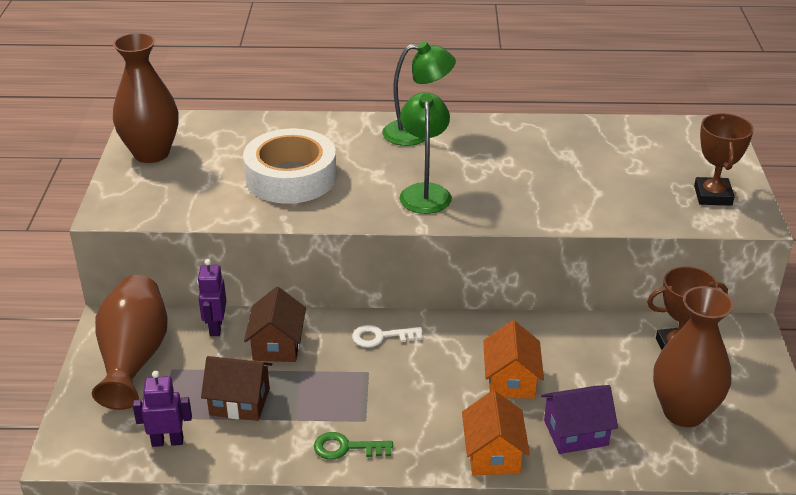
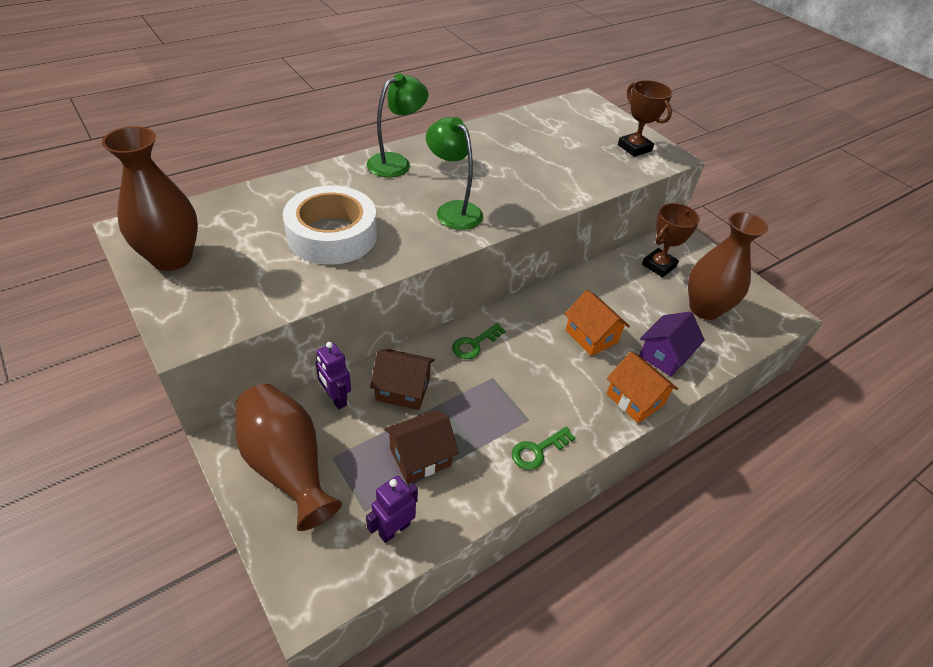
camera: 40 degrees left, 10 degrees up
(277, 345) = (403, 389): brown house -> brown house turned 45 degrees counterclockwise
(381, 337) = (474, 344): white key -> green key

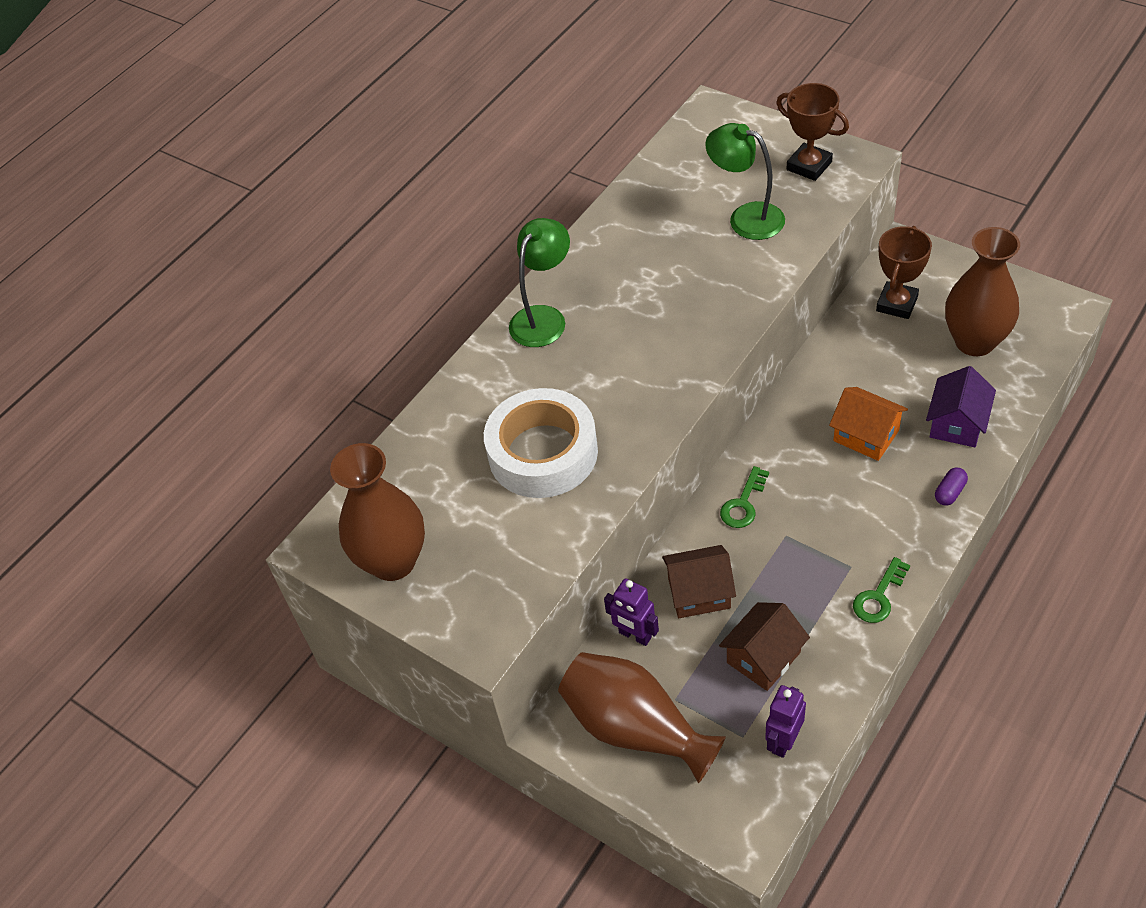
camera: 10 degrees left, 5 degrees up
(453, 210) = (653, 357): green lamp -> green lamp (746, 217)
(635, 399) = (949, 492): orange house -> purple capsule

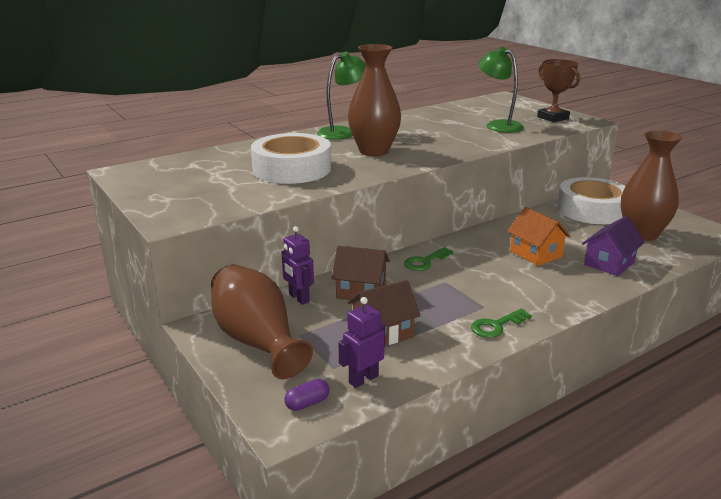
camera: 15 degrees right, 25 degrees down
(393, 561) = (155, 184): brown vase -> brown vase (374, 151)
(896, 304) = (592, 210): brown trophy -> white tape
(949, 492) = (585, 291): purple capsule -> purple capsule (307, 403)

